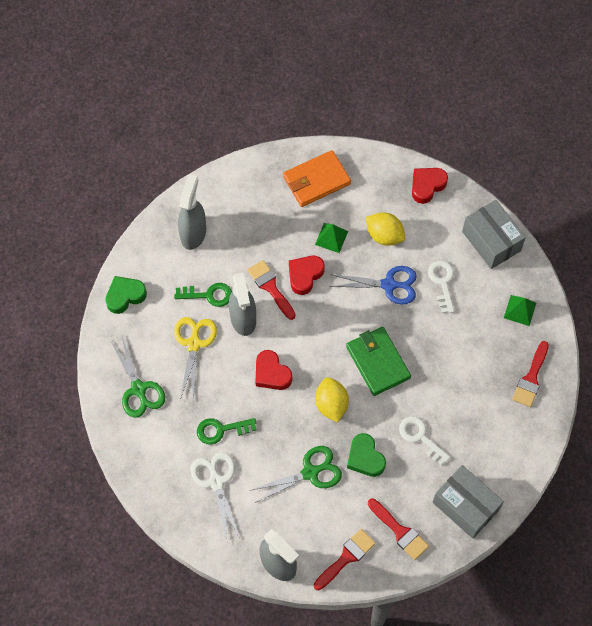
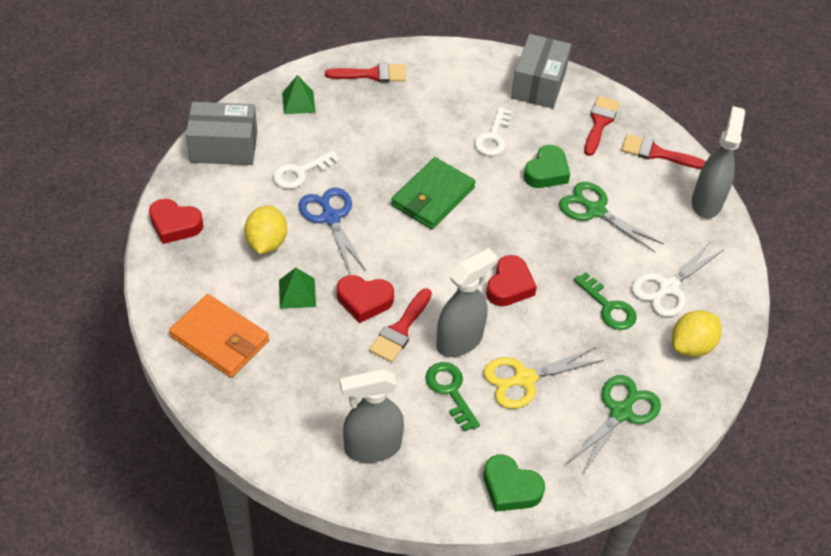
camera: 120 degrees left, 15 degrees down
(331, 404) = (508, 219): yellow lemon -> yellow lemon (691, 346)
(491, 241) = (224, 147): grey box -> grey box turned 60 degrees clockwise

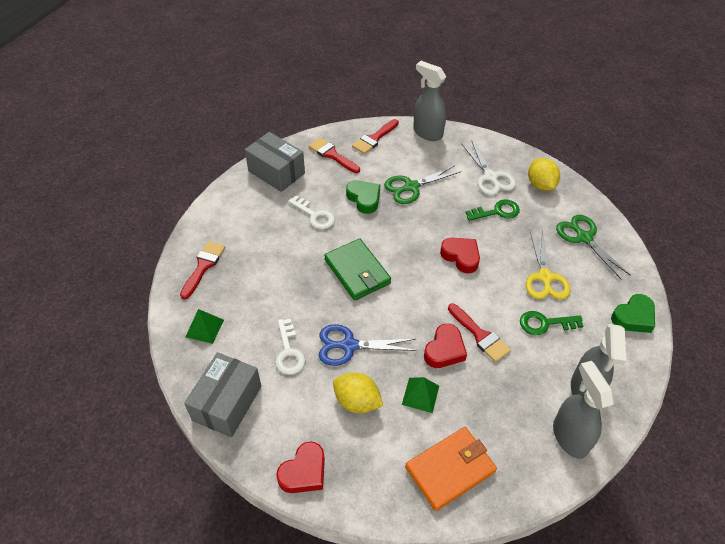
camera: 65 degrees left, 0 degrees up
(460, 340) = (501, 302): grey spray bottle -> grey spray bottle (569, 436)

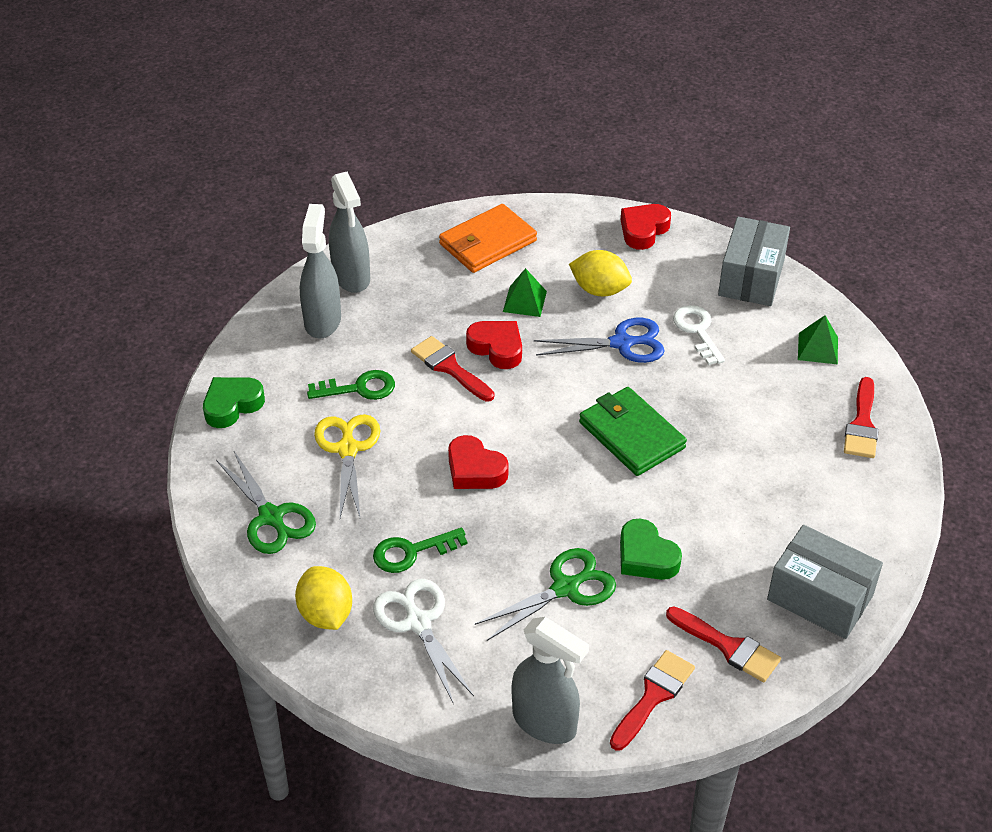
camera: 175 degrees right, 5 degrees down
(314, 215) = (722, 518): white key -> none
(444, 350) = (497, 348): red heart -> red heart turned 105 degrees clockwise

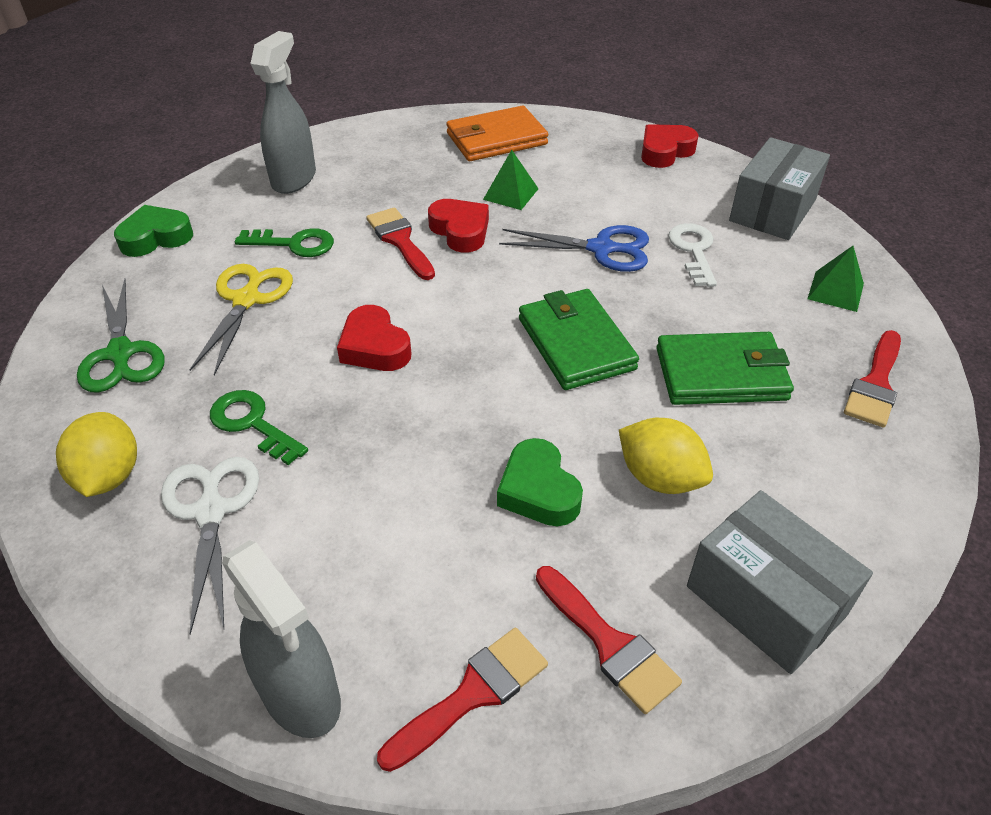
camera: 15 degrees right, 0 degrees up
(351, 277) = (344, 147): grey spray bottle -> none
(412, 552) = (252, 424): green key -> green key turned 45 degrees clockwise
(565, 588) = (417, 508): green scissors -> none
(599, 290) = (596, 196): yellow lemon -> yellow lemon (660, 478)
(749, 439) = (721, 374): none -> green wallet

